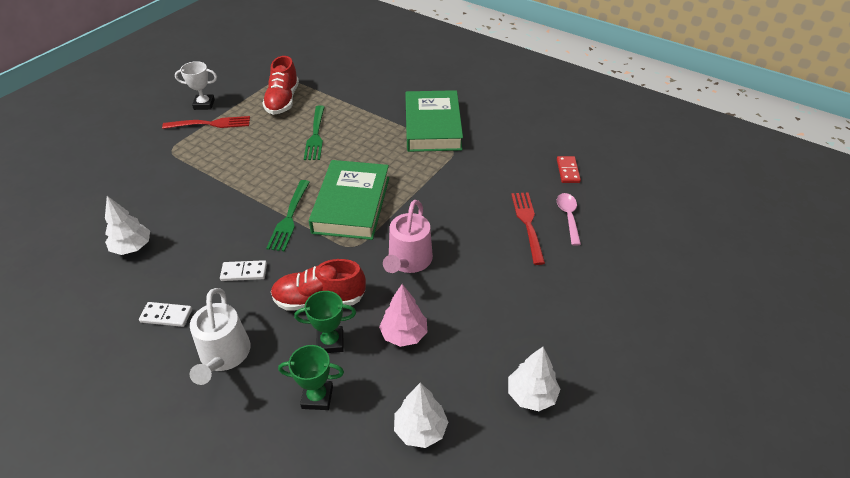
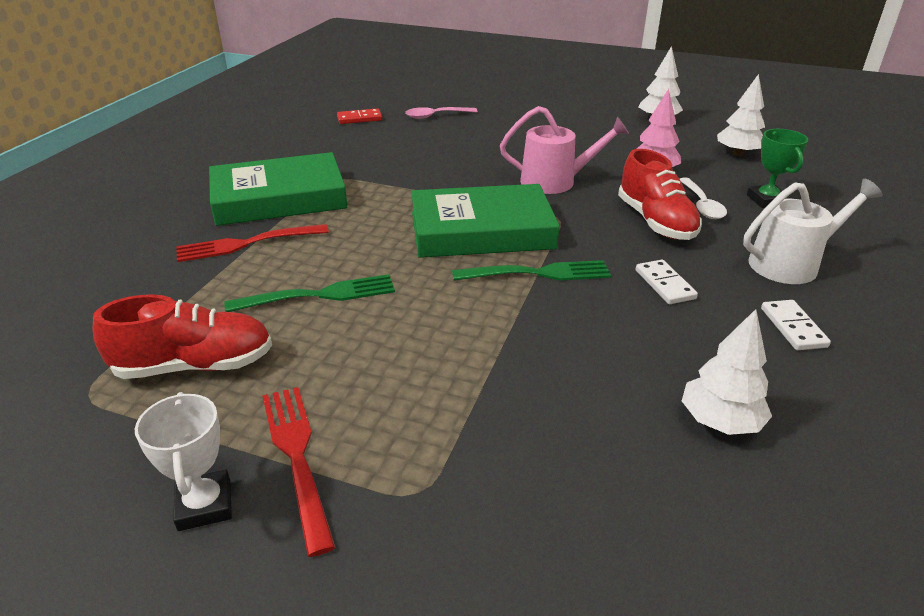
camera: 105 degrees left, 10 degrees down
(330, 342) = (702, 205): green trophy -> white spoon
(528, 224) = (458, 131): red fork -> red fork (248, 243)

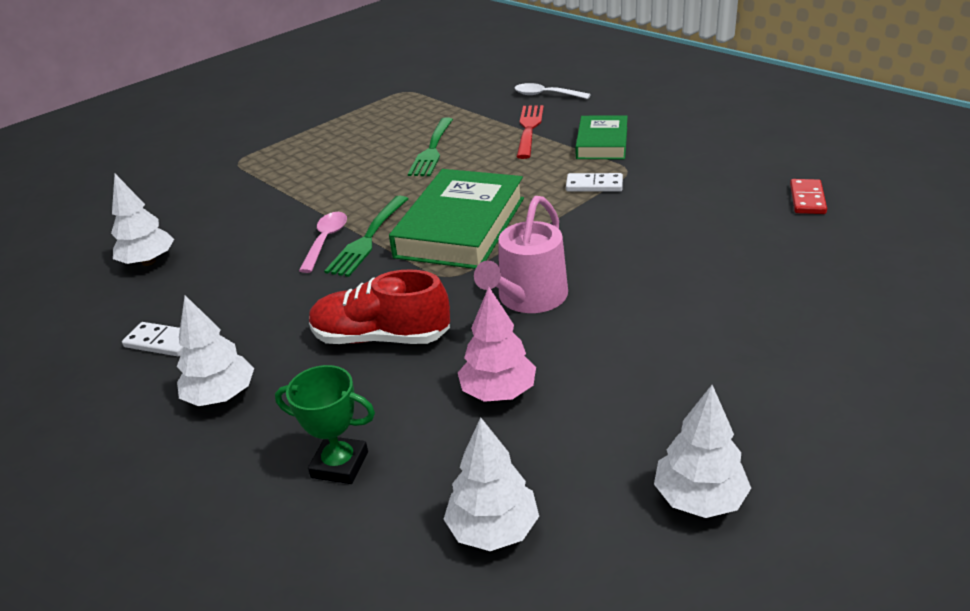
camera: 120 degrees right, 0 degrees up
(195, 365) = (399, 113): red shoe -> none
(205, 505) = (296, 116): white trophy -> none
(279, 198) = (602, 143): green book -> green book, size x0.60
(297, 458) = (297, 136): red fork -> none
(436, 116) = (800, 256): pink spoon -> pink spoon (326, 241)
(665, 284) = (284, 298): white domino -> white domino (594, 185)
(702, 205) = (381, 393): white spoon -> white spoon (546, 95)
(790, 264) = (221, 396): white watering can -> white tree

